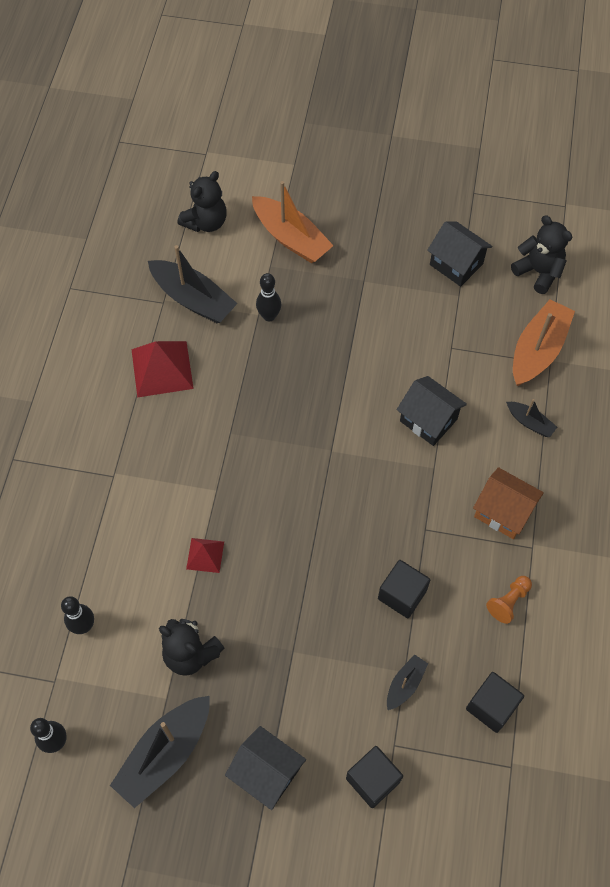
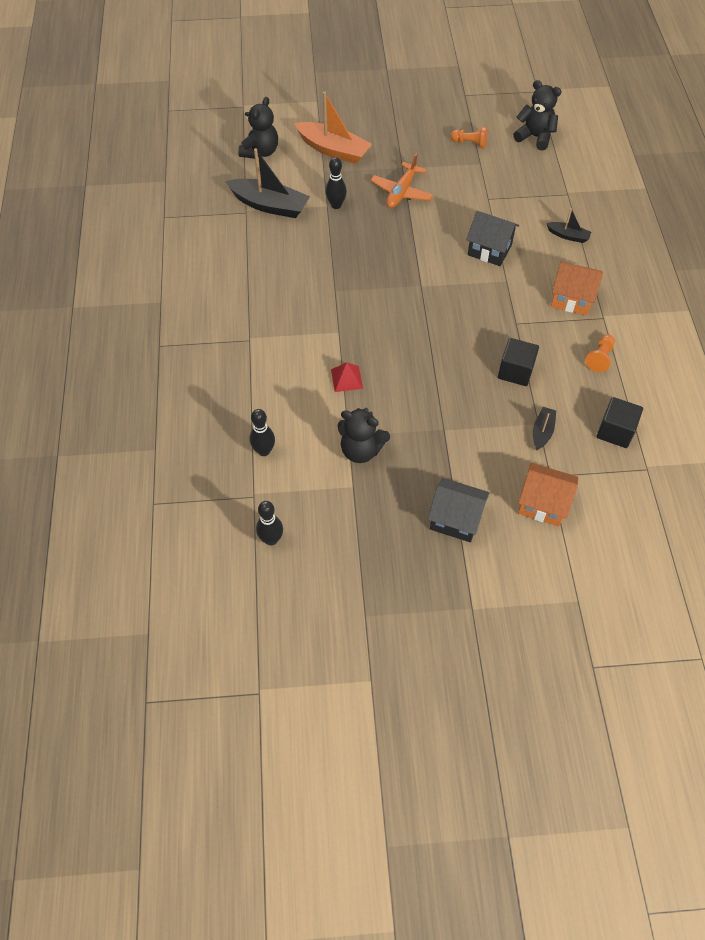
camera: 15 degrees left, 5 degrees down
(162, 369) = (262, 257): red pyramid -> none
(165, 754) = (367, 526): black boat -> none
(351, 315) = (401, 192): none -> orange plane
(373, 780) = (543, 504): black cube -> orange house
(456, 264) = (470, 143): black house -> orange pawn
(538, 350) = (555, 187): orange boat -> none

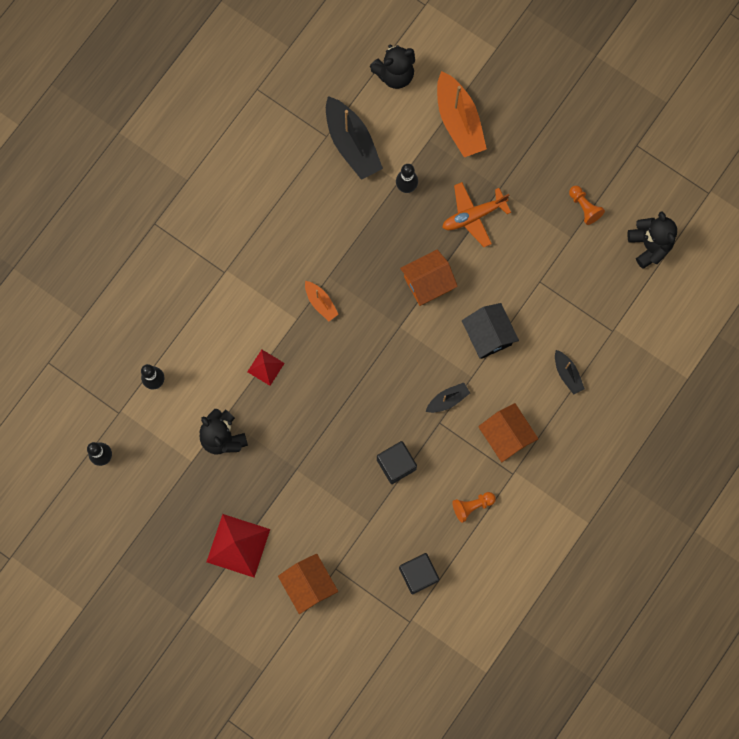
camera: 40 degrees right, 20 degrees up
(346, 310) = (321, 303): none -> orange boat
(412, 248) = (427, 283): none -> orange house
(455, 519) = (238, 545): black house -> red pyramid
(542, 432) = (365, 530): black boat -> black boat (447, 400)

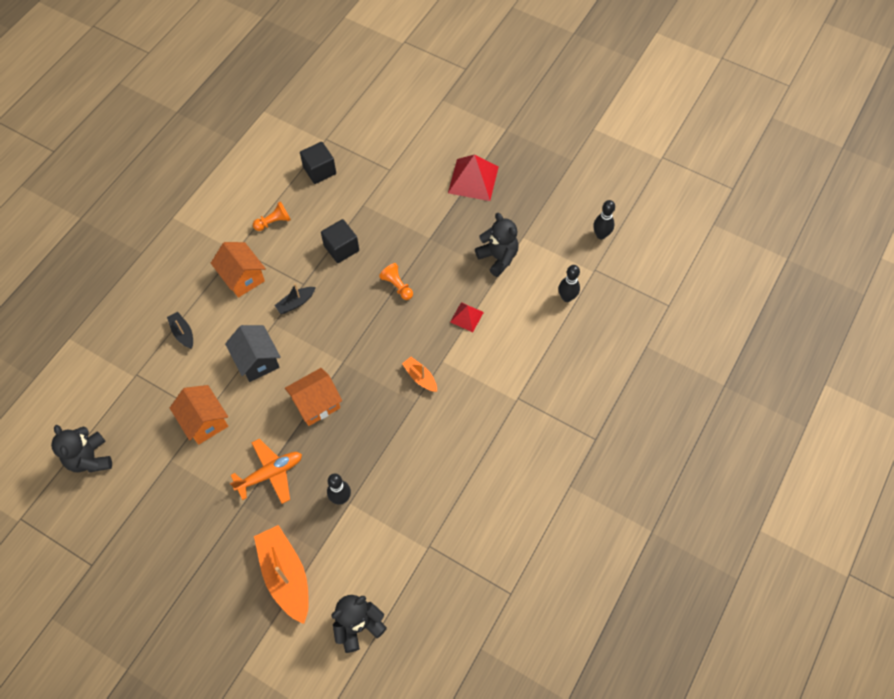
camera: 175 degrees right, 15 degrees down
(309, 585) = (410, 157): orange house -> orange house (204, 421)
(352, 144) = (401, 540): black boat -> none
(584, 207) = (154, 492): orange pawn -> orange pawn (397, 286)

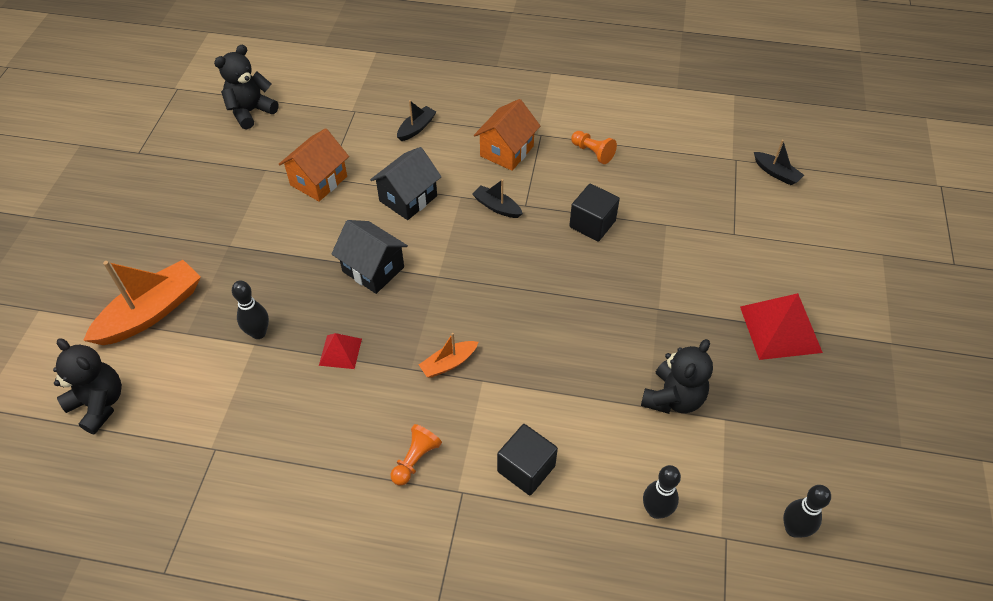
camera: 70 degrees right, 10 degrees down
(270, 473) = (272, 257): orange plane -> none
(316, 404) = (373, 269): orange house -> black house
(319, 170) = (687, 168): black cube -> black cube (526, 468)
(350, 122) = (776, 173): none -> black boat
(397, 286) = (569, 296): orange pawn -> orange pawn (415, 460)
(420, 377) = (448, 363): orange boat -> orange boat turned 150 degrees counterclockwise
(466, 317) = (561, 388): red pyramid -> red pyramid (340, 351)

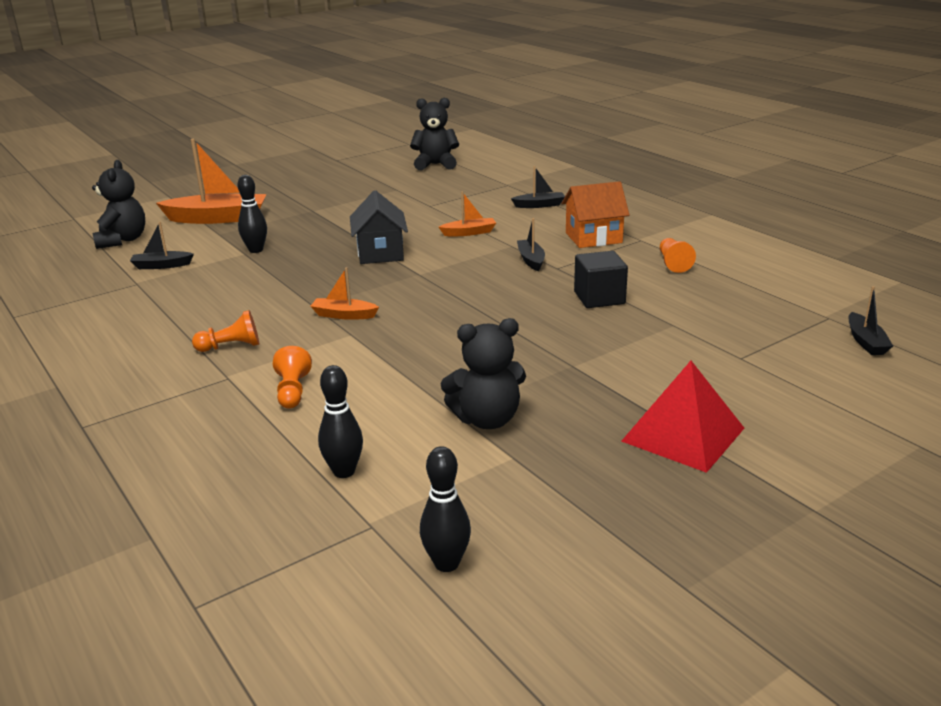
camera: 45 degrees right, 25 degrees down
(201, 411) = (161, 266): none -> black boat
(319, 180) = (422, 204): orange house -> none
(340, 351) = (286, 278): red pyramid -> none
(408, 198) = (469, 232): black house -> orange boat
(526, 468) = (292, 391): black cube -> orange pawn

